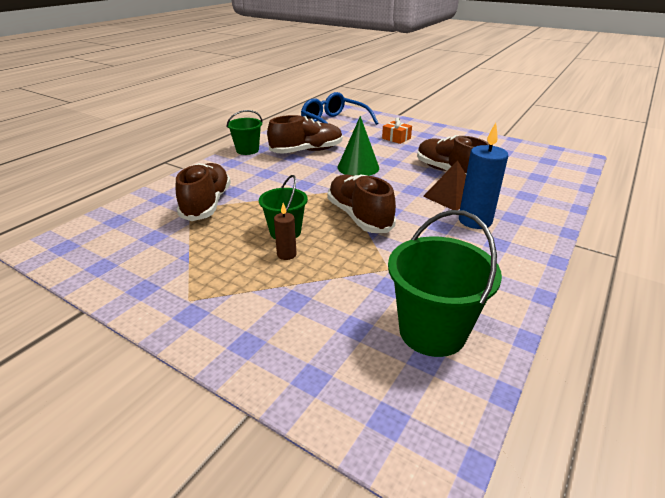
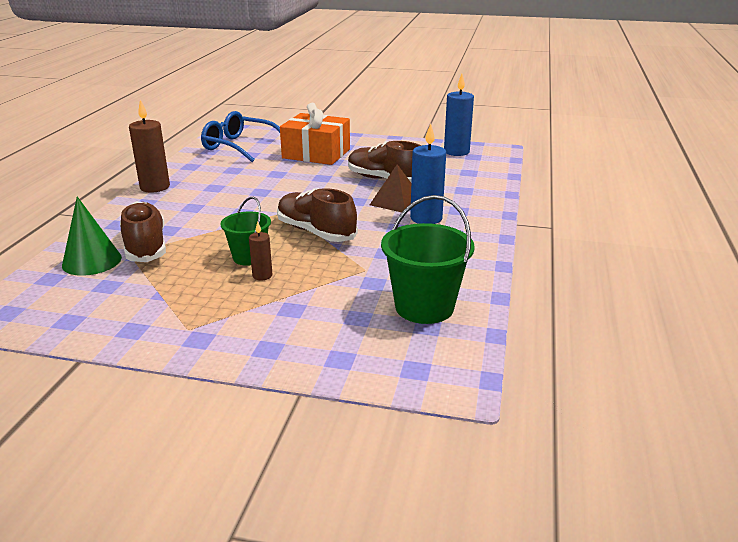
camera: 20 degrees left, 5 degrees down
(247, 150) = (155, 187): green bucket -> brown candle
(307, 151) = (225, 179): brown shoe -> none
(358, 167) = (291, 188): green cone -> green cone (92, 261)
(396, 138) = (316, 154): orange gift -> orange gift, size x2.23
(532, 154) = (456, 152): none -> blue candle

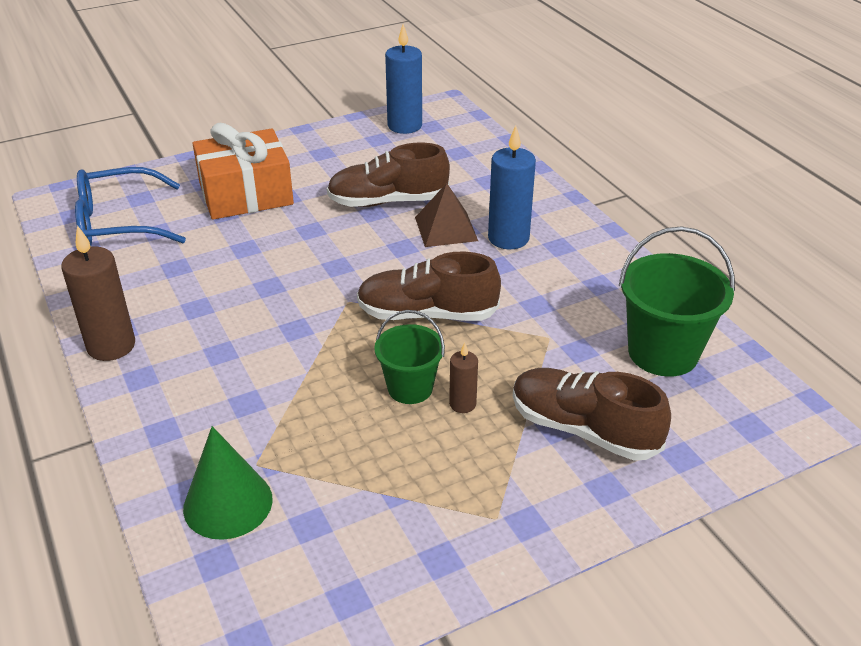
camera: 40 degrees left, 10 degrees up
(145, 246) = (261, 442): brown shoe -> brown shoe (583, 429)

